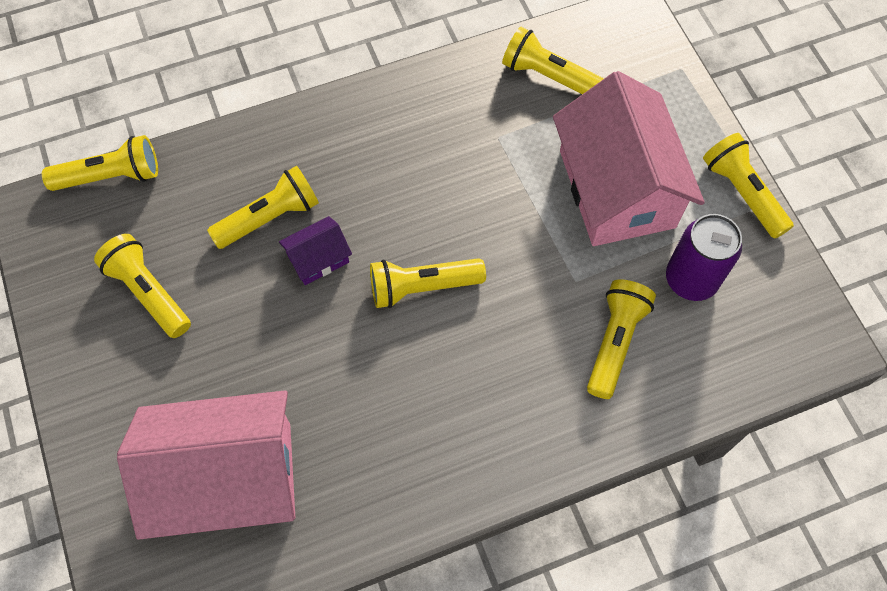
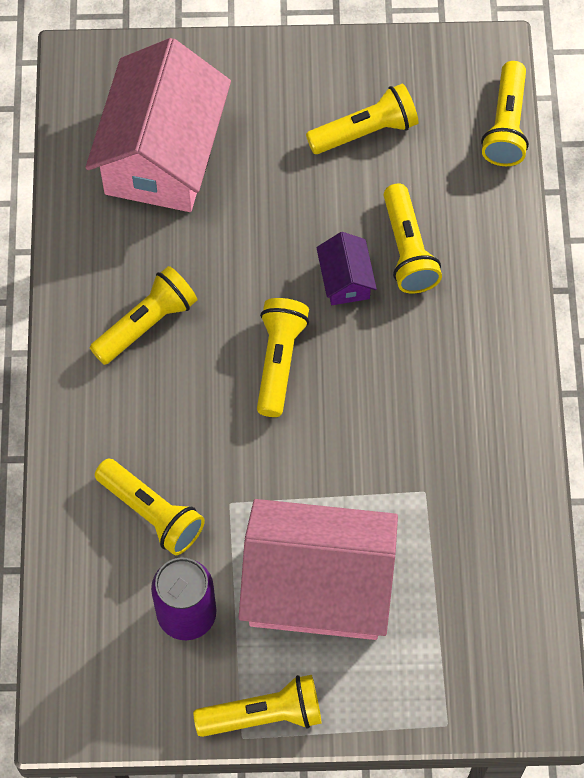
camera: 110 degrees right, 0 degrees up
(548, 76) = (486, 573): yellow flashlight -> yellow flashlight (146, 323)

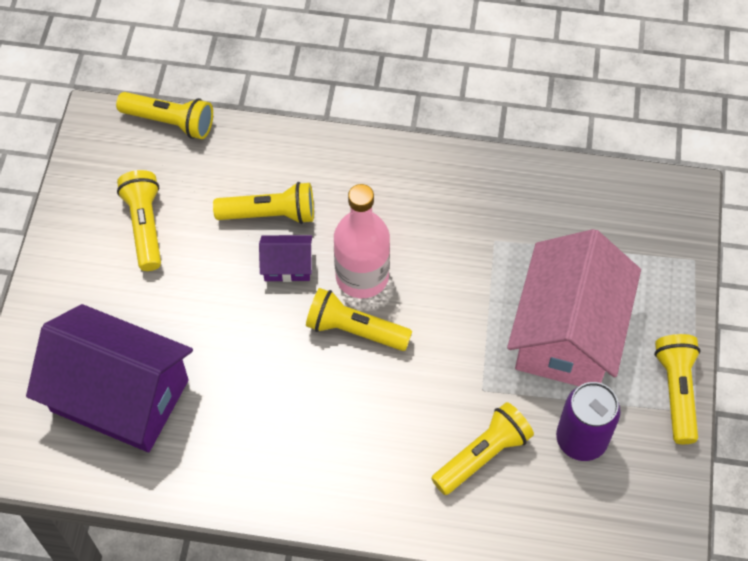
camera: 80 degrees left, 5 degrees down
(146, 323) = (294, 434): yellow flashlight -> none
(162, 154) = (120, 395): pink house -> purple house
(347, 357) = (362, 276): none -> pink bottle

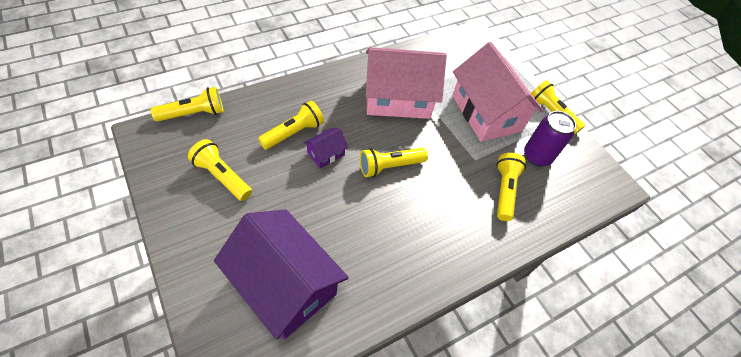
camera: 45 degrees left, 5 degrees down
(120, 395) = (284, 284): purple house -> purple house turned 60 degrees clockwise
(362, 276) = (370, 138): pink bottle -> none
(451, 239) = (397, 99): none -> pink house

